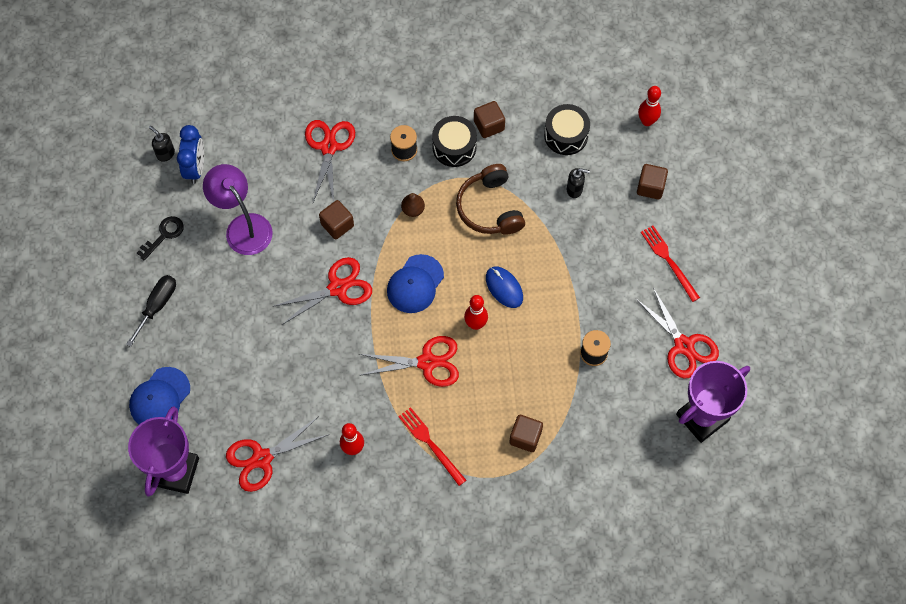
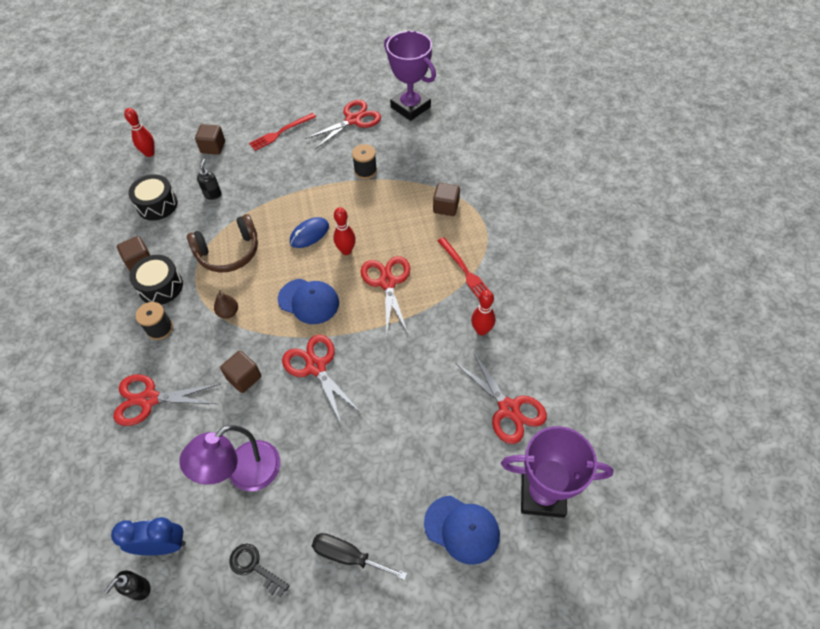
camera: 95 degrees left, 10 degrees down
(430, 444) = (465, 271): red fork -> red fork turned 75 degrees counterclockwise

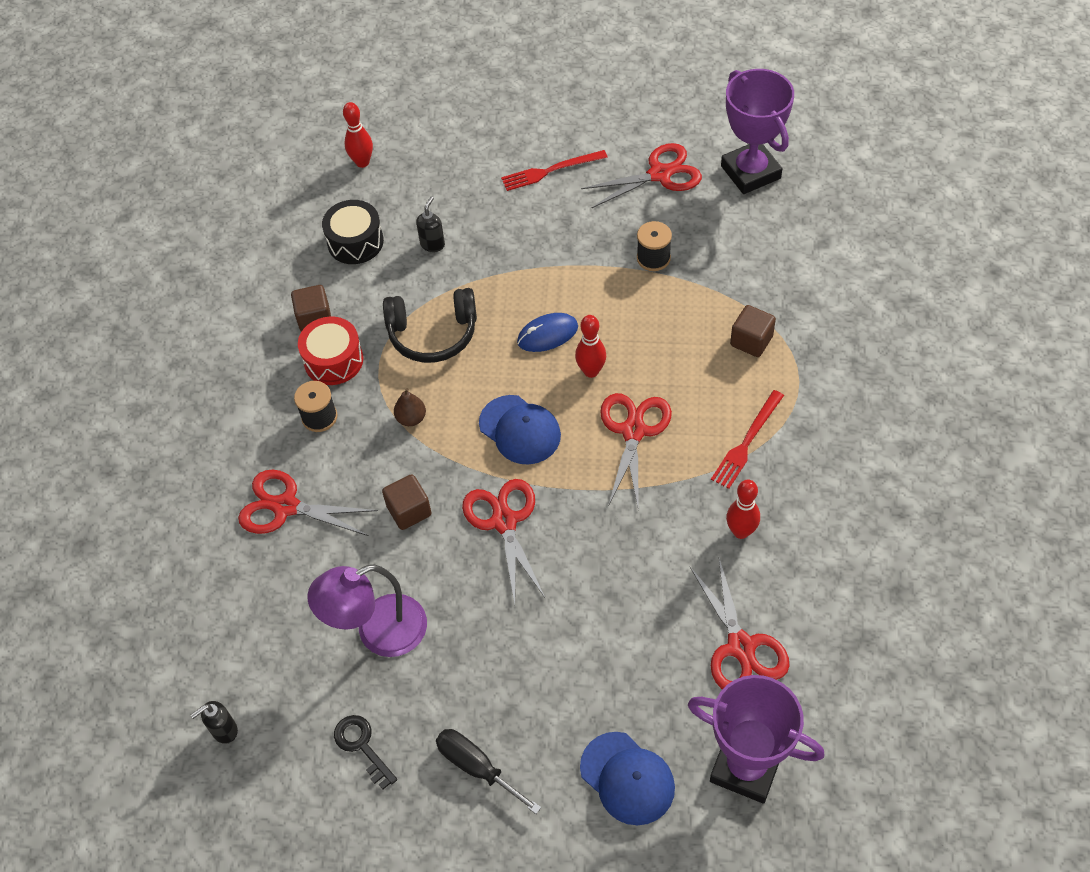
camera: 20 degrees right, 0 degrees up
(161, 286) = (333, 360): black drum -> red drum
(163, 545) = (262, 689): blue clock -> none
(213, 147) = (450, 172): brown cube -> none
(229, 252) = (433, 334): brown headphones -> black headphones
(465, 271) = (747, 442): red fork -> red fork turned 45 degrees clockwise

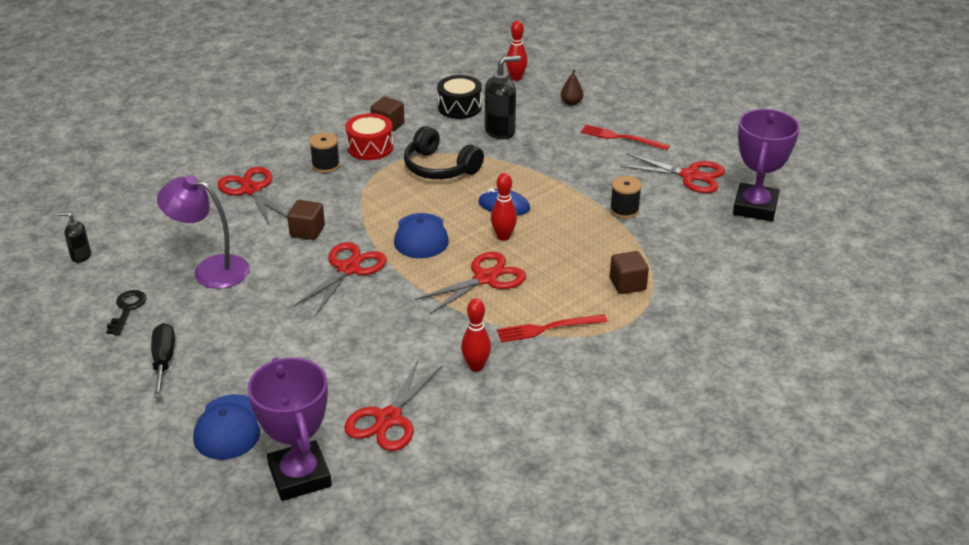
camera: 40 degrees right, 20 degrees down
(411, 418) = (371, 195): brown pear -> brown pear (571, 103)
(432, 244) = (500, 131): black soap dispenser -> black soap dispenser, size x1.77

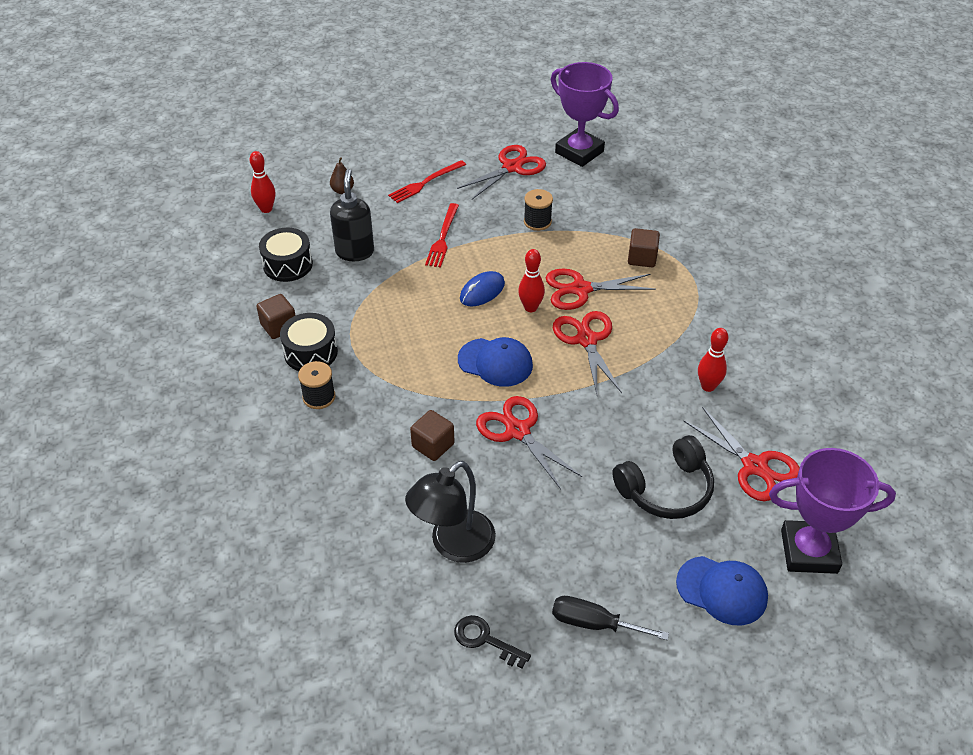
camera: 65 degrees left, 10 degrees up
(80, 256) = (351, 668): black soap dispenser -> none
(210, 269) = (453, 545): purple lamp -> black lamp
(251, 190) = (321, 472): red scissors -> red scissors (580, 289)
(370, 147) = (311, 352): red drum -> black drum
(439, 168) = (387, 313): black headphones -> black headphones (666, 489)
(548, 328) = (677, 325): red fork -> red fork (443, 238)

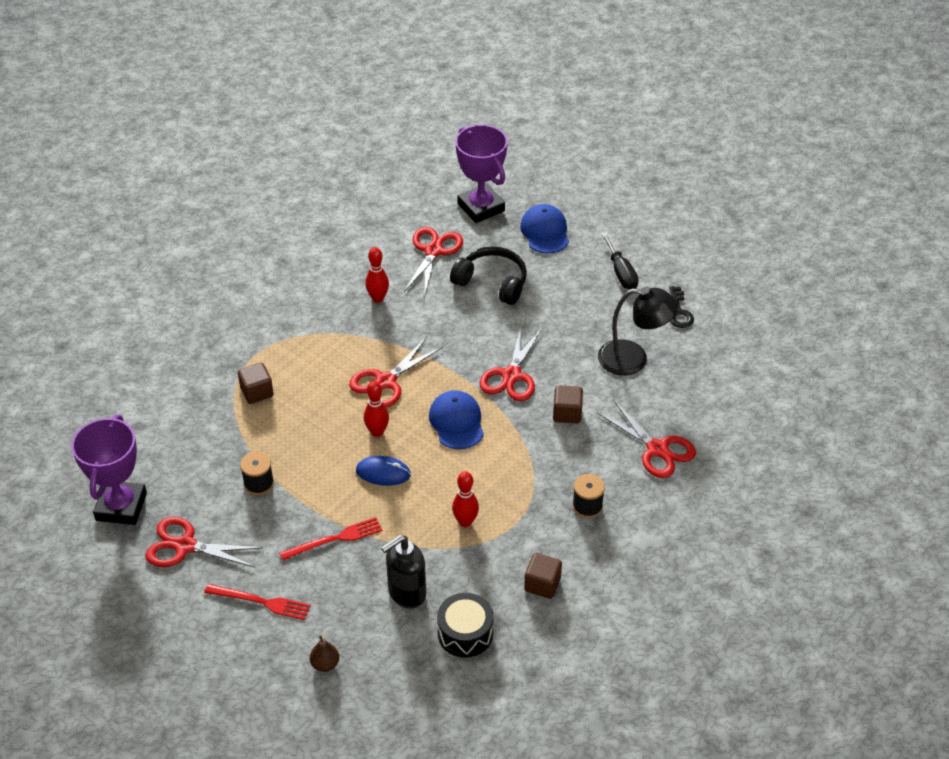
camera: 125 degrees left, 0 degrees up
(266, 209) = (403, 711): red bowling pin -> red bowling pin (465, 522)
(311, 352) = (549, 542): black drum -> none
(580, 289) = (329, 412): red scissors -> red scissors (657, 449)

